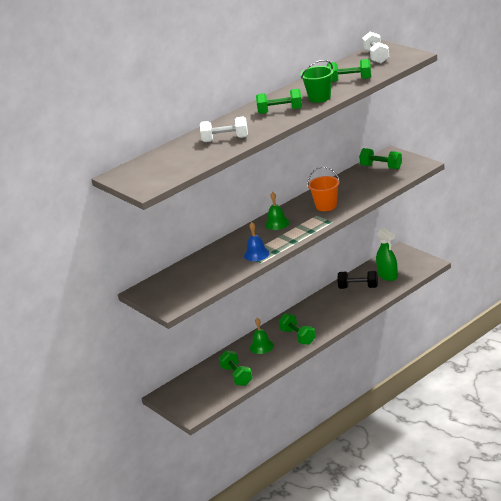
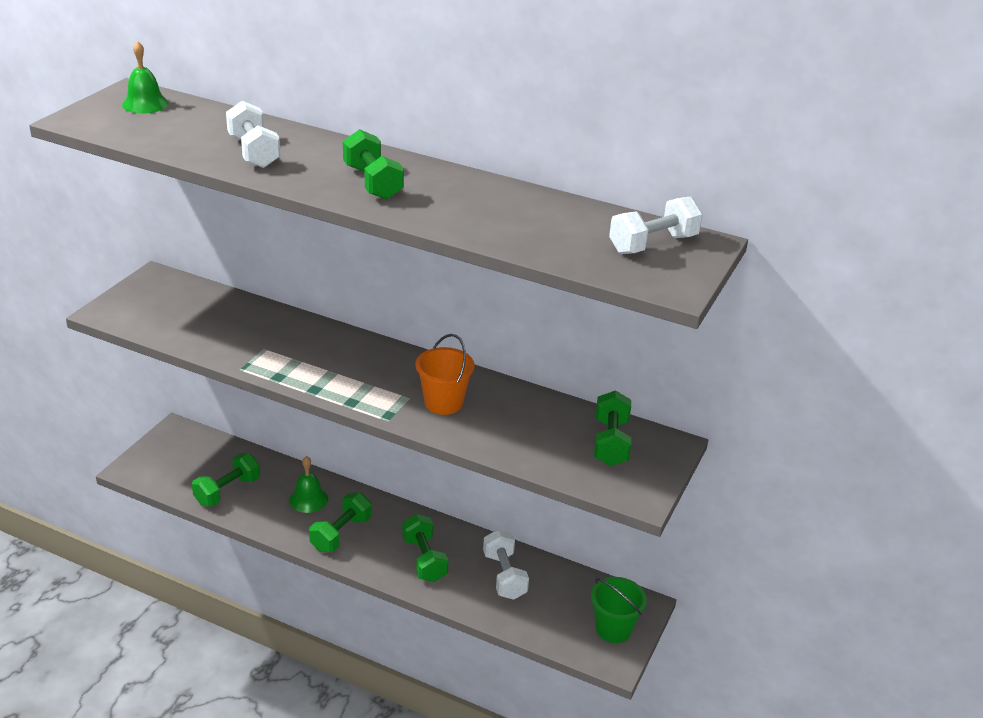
camera: 60 degrees right, 5 degrees up
(256, 254) = (268, 359): blue bell -> none
(277, 223) = (372, 361): green bell -> green bell (145, 104)
(319, 98) = (437, 211): green bucket -> green bucket (613, 629)
(350, 80) = (526, 231): green dumbbell -> green dumbbell (424, 559)
(358, 287) = (504, 576): black dumbbell -> white dumbbell
(388, 276) = (553, 607): green spray bottle -> none

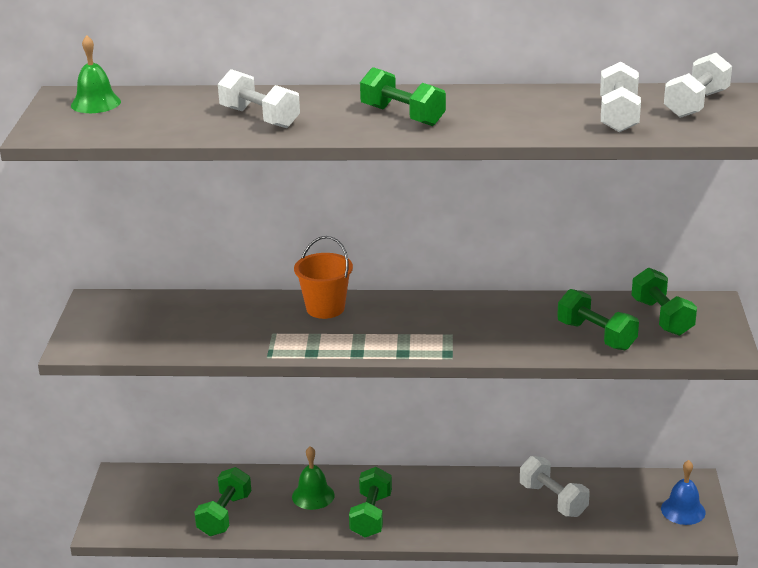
camera: 20 degrees left, 5 degrees down
(424, 559) = (468, 511): green dumbbell -> green dumbbell (596, 336)
(443, 403) = (487, 329): orange bucket -> orange bucket (325, 308)
(564, 236) = (618, 116): none -> white dumbbell
(613, 629) = (683, 510): green bucket -> blue bell

